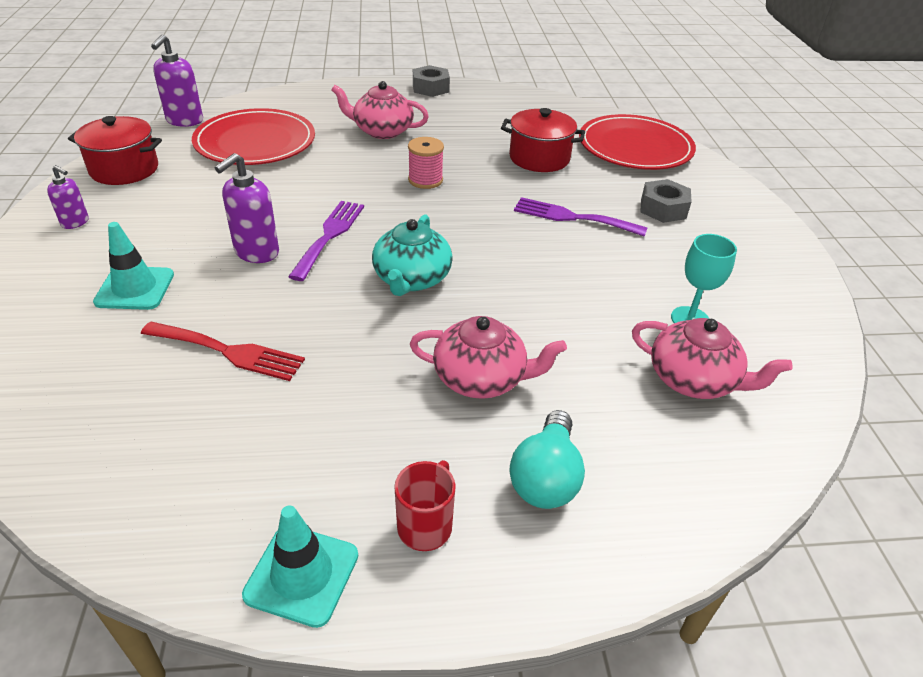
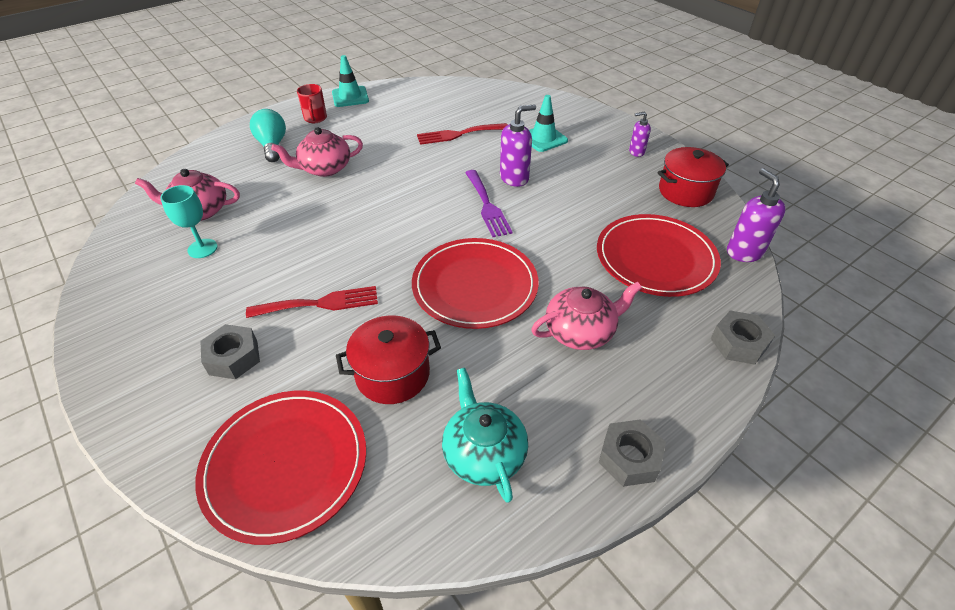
camera: 150 degrees right, 5 degrees up
(256, 252) = (514, 178): purple soap dispenser -> purple soap dispenser turned 60 degrees clockwise
(292, 94) = (738, 343): none -> grey nut
(411, 279) = (405, 201): turquoise teapot -> turquoise teapot (483, 453)
(425, 180) = (475, 286): pink spool -> red plate
(572, 217) = (320, 303): purple fork -> red fork

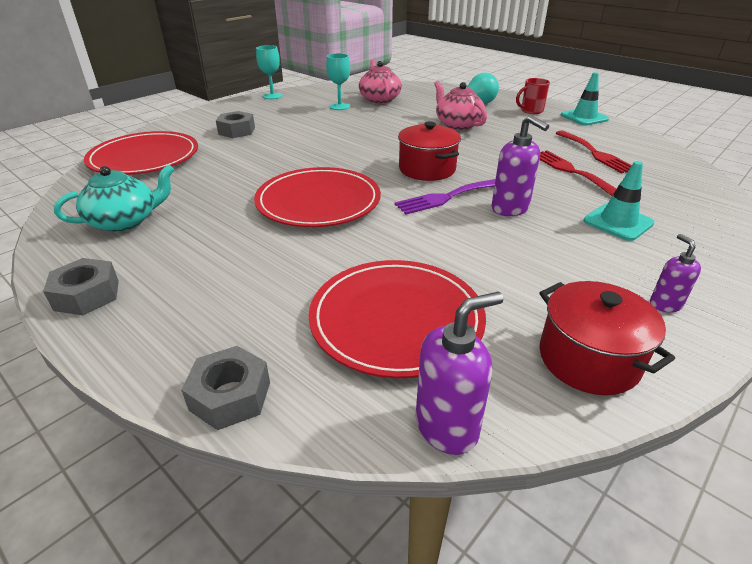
camera: 80 degrees right, 10 degrees down
(96, 317) = (272, 96): none -> turquoise goblet
(320, 303) = (288, 146): red fork -> red fork (595, 153)
(392, 374) = (213, 179): red pot -> red pot (427, 169)
(580, 331) = (257, 262): pink teapot -> none

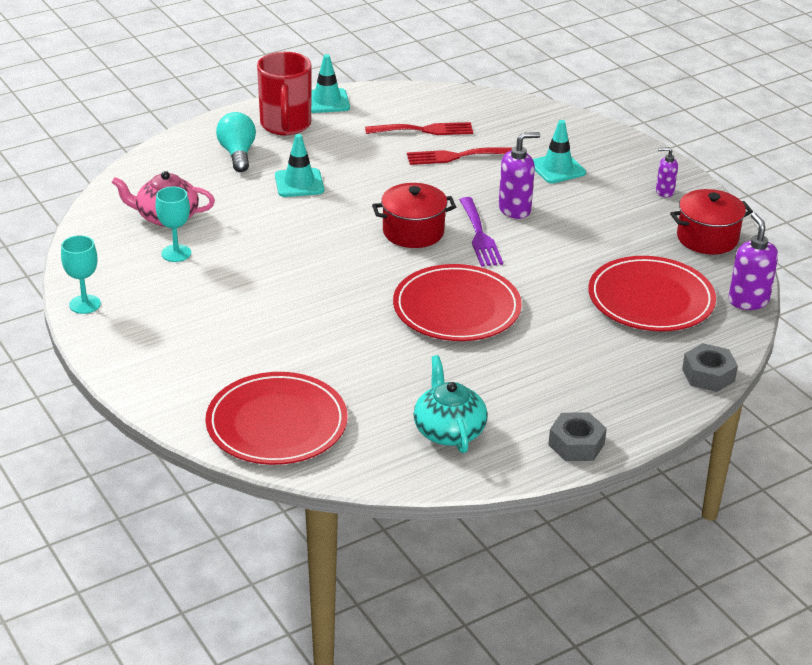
camera: 75 degrees left, 0 degrees up
(237, 131) = (221, 346): grey nut -> none
(458, 124) = (299, 183): pink teapot -> turquoise traffic cone
(531, 111) = (285, 125): red mug -> red mug, size x1.85

